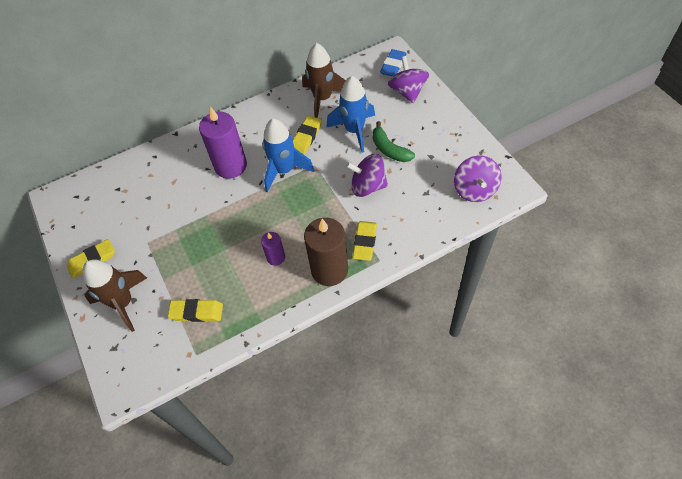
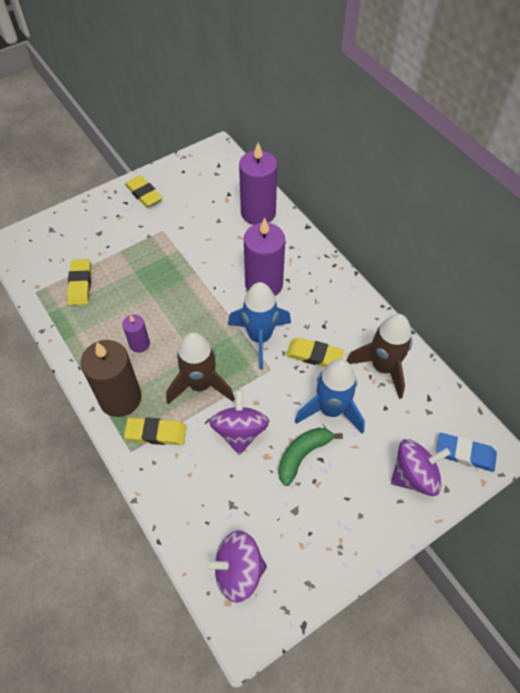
camera: 80 degrees right, 0 degrees up
(123, 303) = (96, 226): brown rocket -> brown rocket (200, 384)
(149, 167) = (258, 213): none -> purple candle

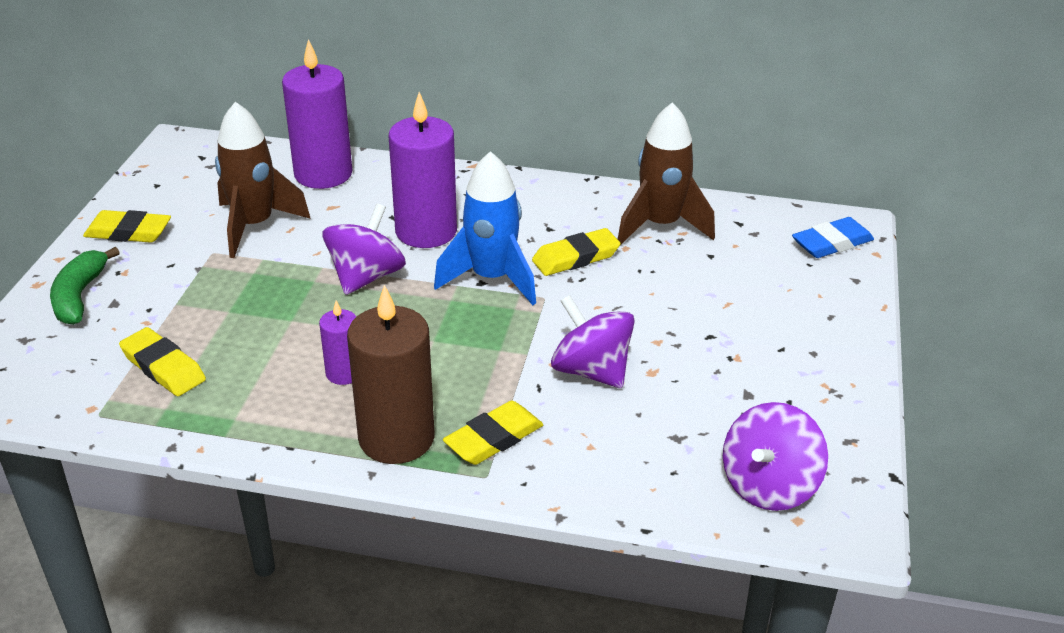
camera: 45 degrees left, 20 degrees down
(200, 384) = (482, 361): brown rocket -> brown rocket (254, 226)
(302, 455) = (687, 345): green banana -> green banana (79, 296)
(331, 410) = (660, 290): blue rocket -> none
(414, 475) = (814, 288): purple spinning top -> purple spinning top (366, 277)

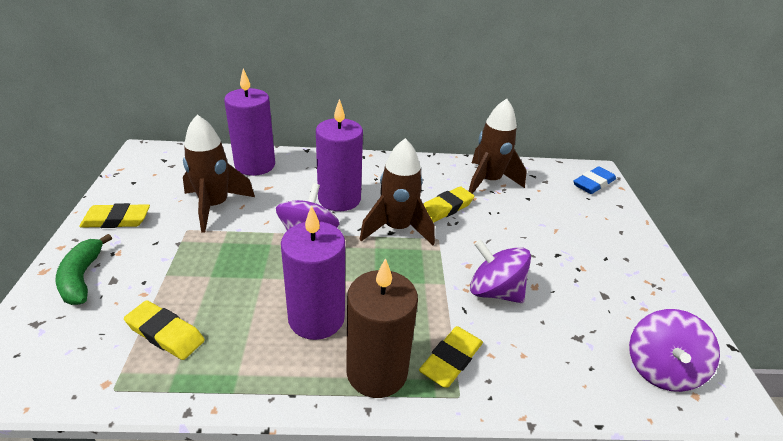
camera: 15 degrees left, 0 degrees up
(344, 373) = (316, 318): purple candle -> purple candle, size x1.95
(491, 279) = (397, 229): blue rocket -> brown rocket

